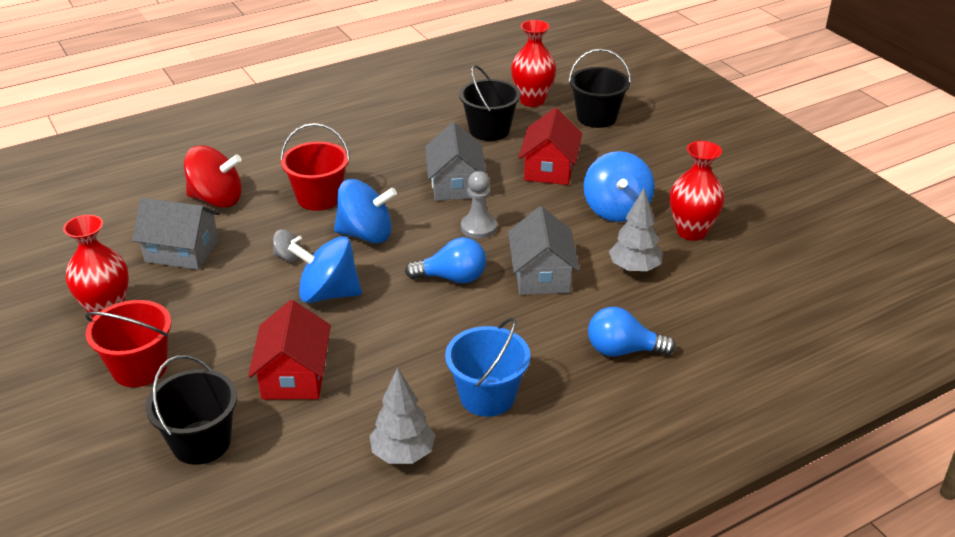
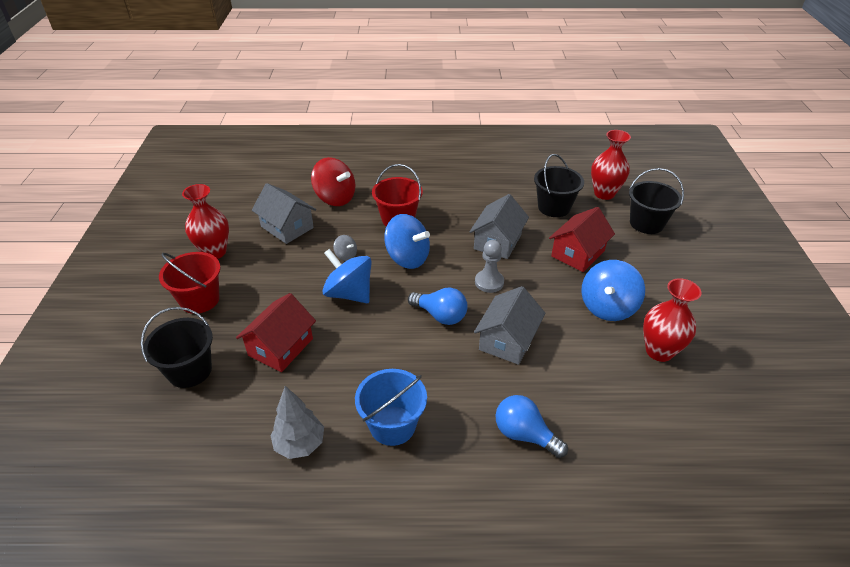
camera: 30 degrees right, 5 degrees up
(634, 269) = (585, 365): grey tree -> none

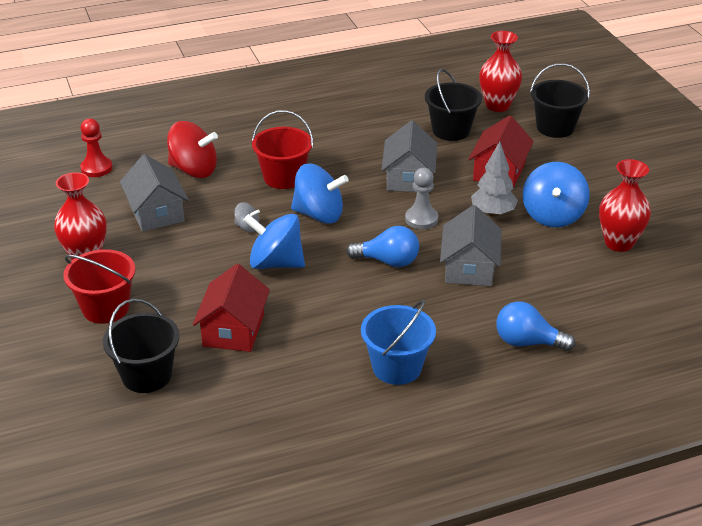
camera: 20 degrees left, 5 degrees down
(268, 181) = (96, 168): none -> red pawn
(287, 227) = (156, 213): grey house -> grey house turned 45 degrees clockwise
(300, 444) = (313, 406): grey tree -> grey tree (492, 213)

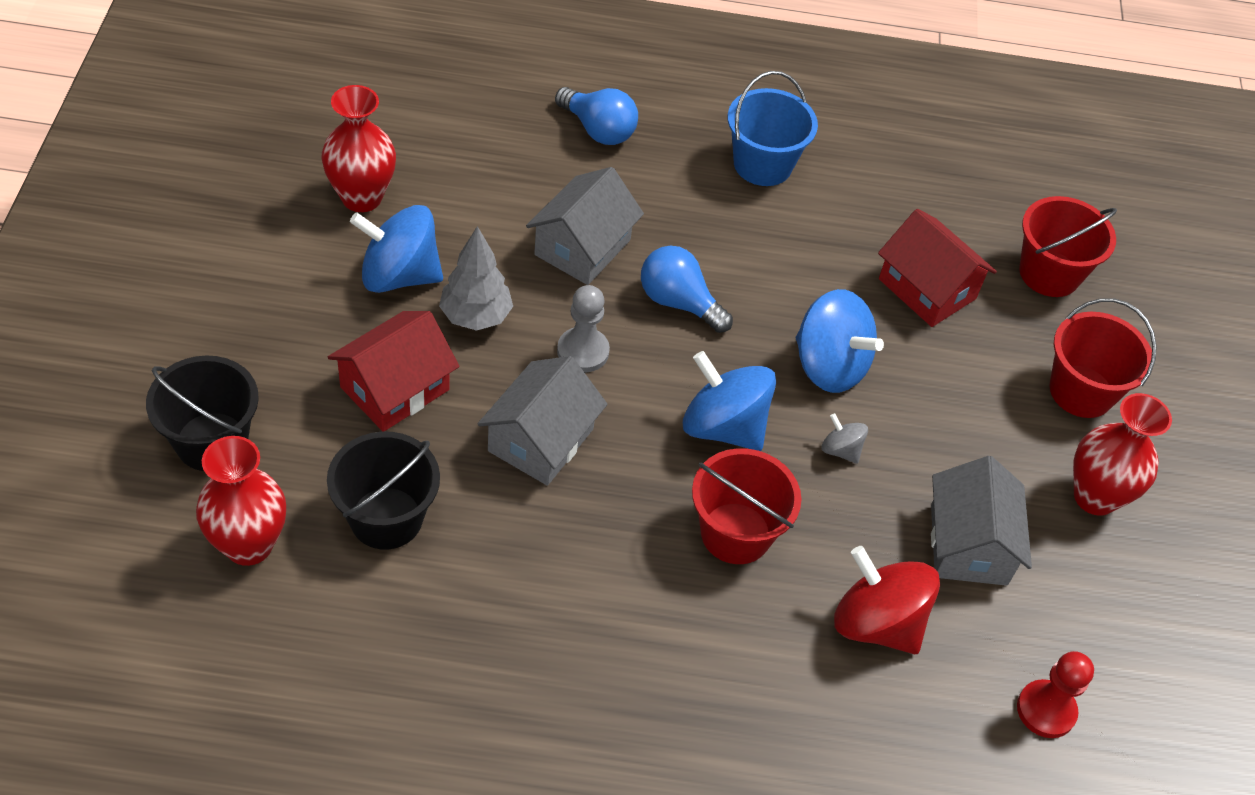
camera: 160 degrees left, 15 degrees up
(147, 375) = (1049, 273): black bucket -> red bucket
(233, 330) = (927, 289): red house -> red house turned 75 degrees counterclockwise
(553, 215) = (399, 275): blue spinning top -> blue spinning top turned 120 degrees counterclockwise

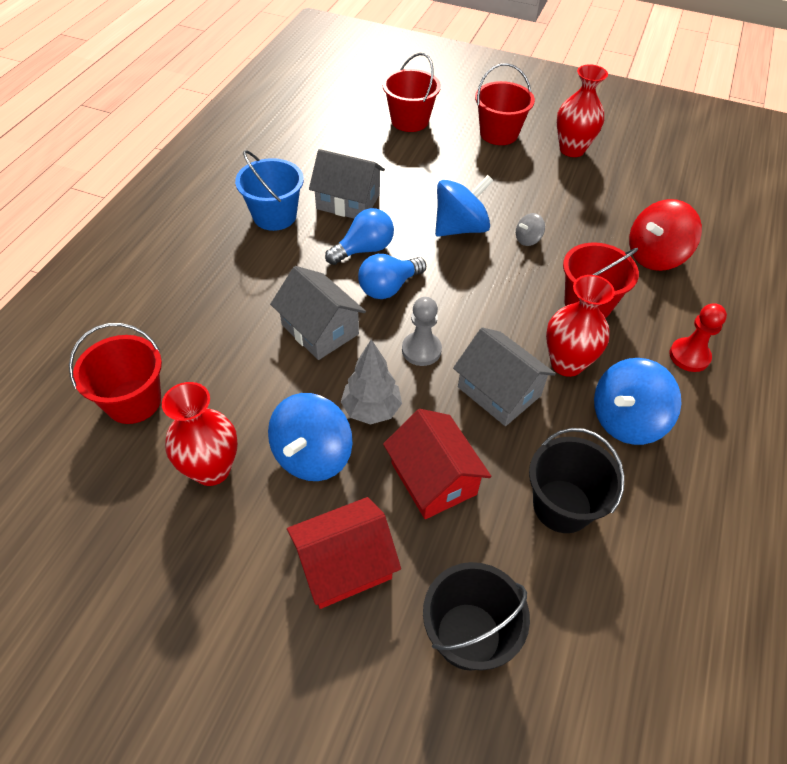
camera: 70 degrees left, 0 degrees up
(249, 545) = (582, 616): red vase -> red vase (566, 363)
(430, 115) = (133, 401): none -> red bucket
(598, 130) = (201, 295): blue light bulb -> blue light bulb (364, 249)
(723, 427) = (501, 289): blue spinning top -> blue spinning top (626, 420)
(927, 289) = (408, 170): red house -> red house (344, 564)
(968, 544) = (601, 205): grey house -> grey house (348, 202)
(1046, 710) = (709, 205): red pawn -> red pawn (689, 356)

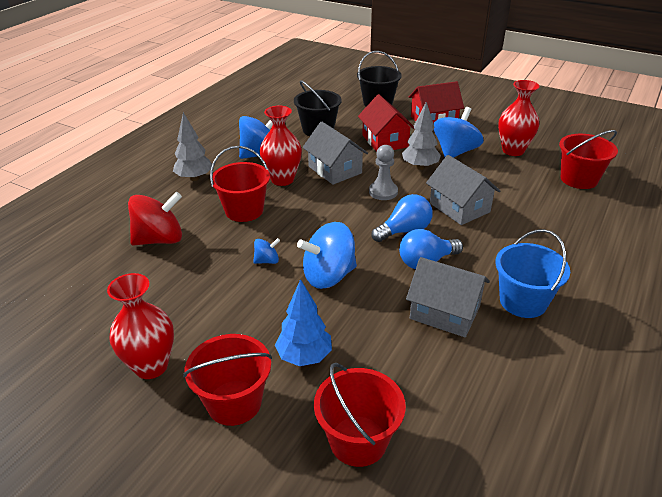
camera: 170 degrees left, 15 degrees down
(460, 162) = (304, 357): none -> blue tree
(527, 239) = (267, 261): grey spinning top -> blue spinning top
(689, 356) = (194, 178): red pawn -> grey tree

